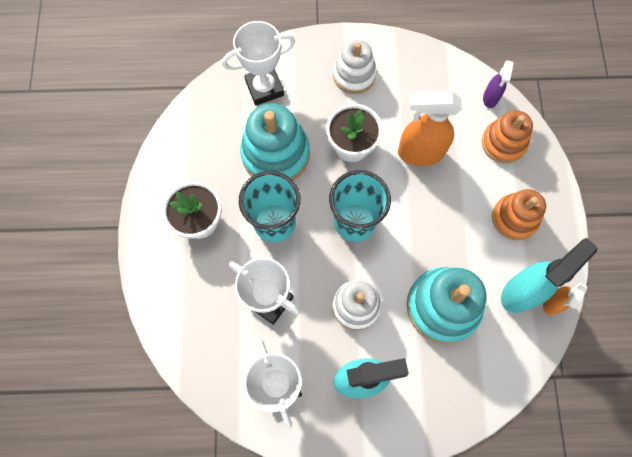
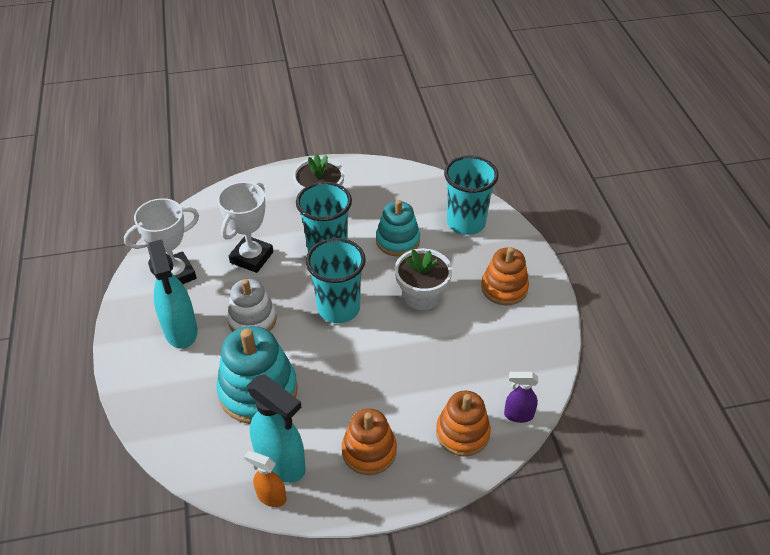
camera: 80 degrees right, 25 degrees down
(264, 88) = (466, 223): white trophy -> turquoise cup
(275, 154) = (397, 241): turquoise stacking toy -> turquoise stacking toy, size x0.66
(354, 75) = (504, 288): white stacking toy -> orange stacking toy
(419, 153) = (428, 354): orange spray bottle -> none

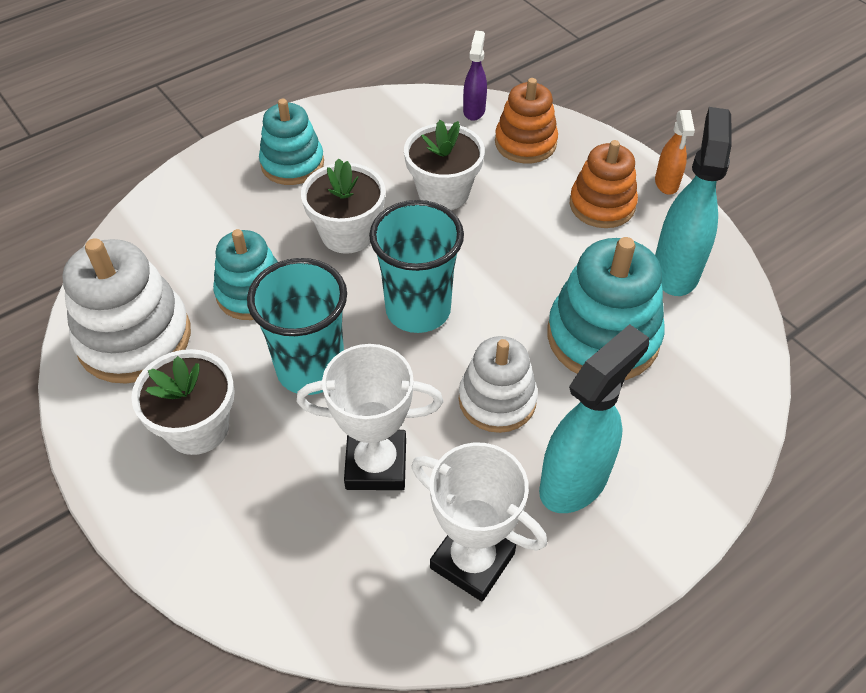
camera: 115 degrees left, 5 degrees up
(271, 497) = (718, 262): orange spray bottle -> orange spray bottle (666, 184)
(393, 190) = (134, 338): none -> white stacking toy
(433, 359) = (443, 192): none -> white flower pot
(466, 223) = (181, 231): turquoise cup -> none
(504, 288) = (292, 164): orange stacking toy -> turquoise stacking toy
(518, 415) = (474, 110): purple spray bottle -> purple spray bottle turned 150 degrees counterclockwise

